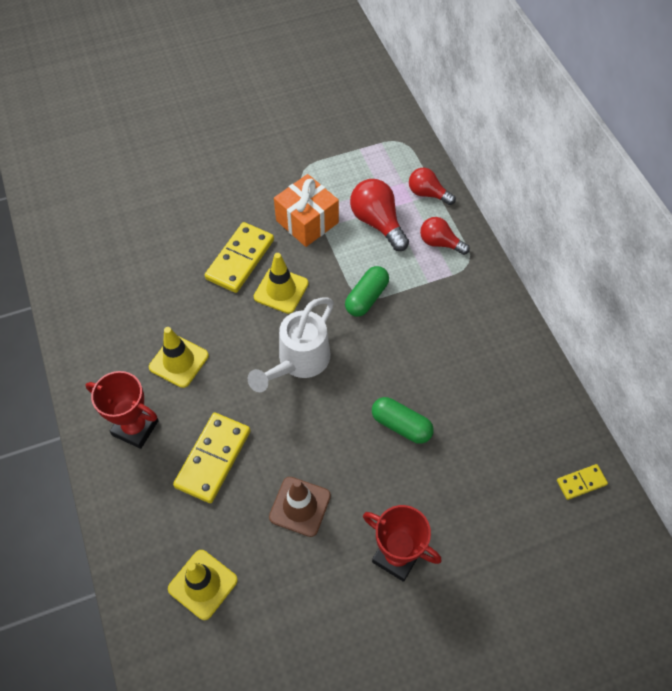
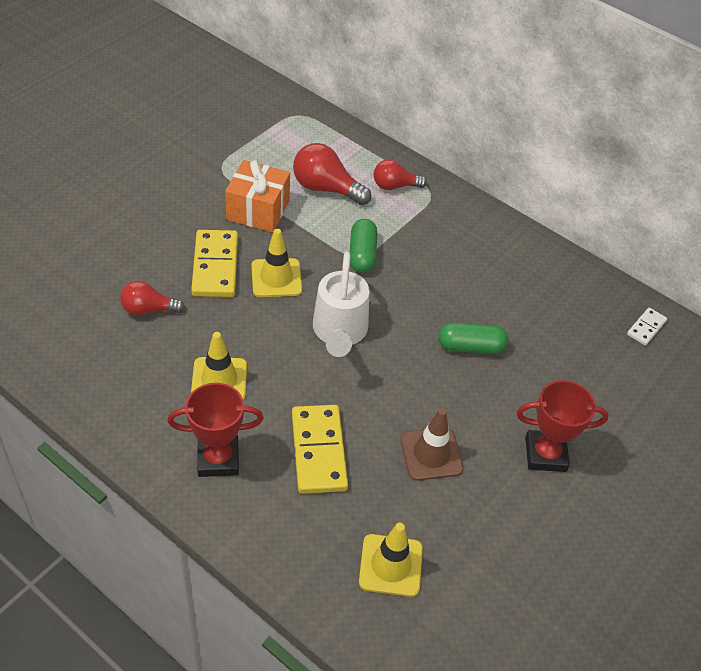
camera: 35 degrees left, 10 degrees down
(427, 194) = (354, 150): red light bulb -> red light bulb (148, 309)
(581, 482) = (646, 328): yellow domino -> white domino

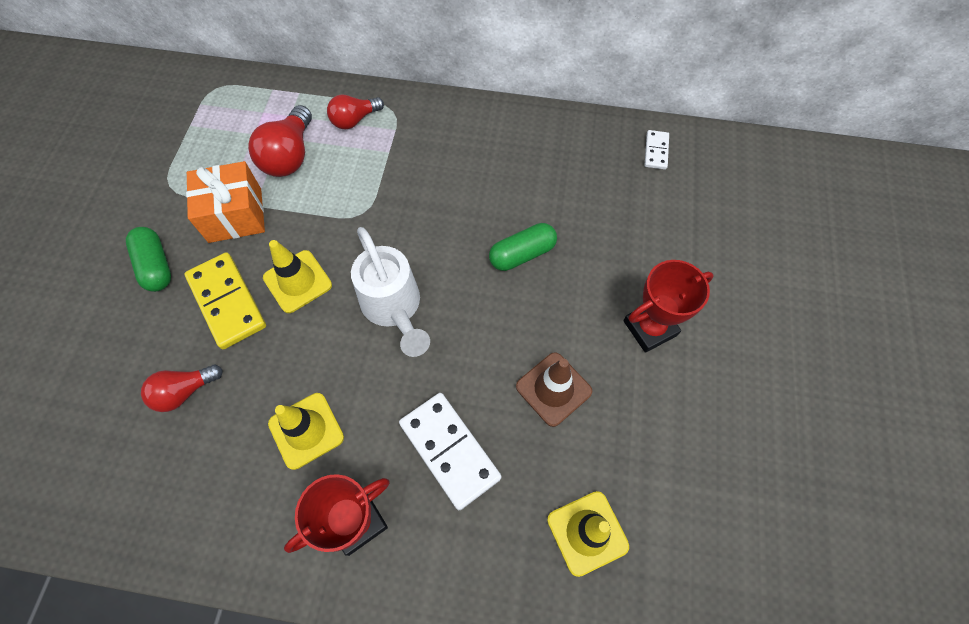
camera: 25 degrees left, 15 degrees up
(318, 451) = (449, 451): yellow domino -> white domino
(326, 188) = (289, 156): red light bulb -> red light bulb turned 75 degrees counterclockwise
(362, 254) = (366, 210): green capsule -> green capsule (156, 266)

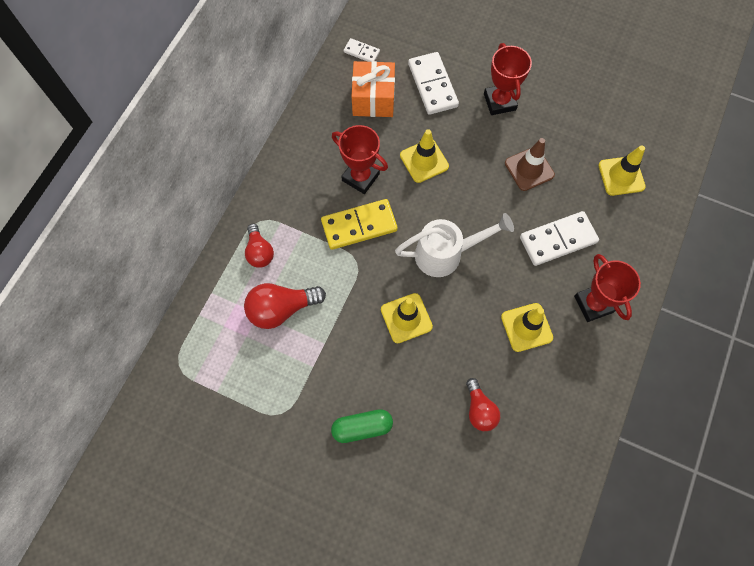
camera: 75 degrees left, 5 degrees up
(227, 302) = (411, 373): yellow domino -> yellow domino (359, 226)
(235, 215) = (330, 359): orange gift -> orange gift (373, 99)
(289, 156) = (281, 309): red light bulb -> red light bulb turned 135 degrees clockwise
(476, 191) = (360, 177): none -> red trophy
(522, 254) = (424, 161): green capsule -> yellow traffic cone
(641, 240) = (432, 85): none -> white domino

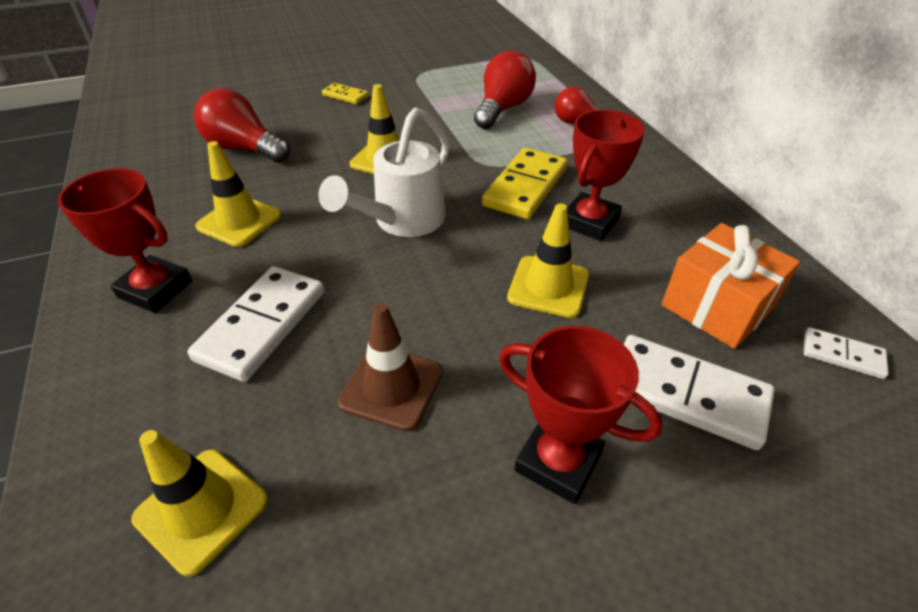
camera: 135 degrees right, 25 degrees down
(360, 177) = (589, 222): red trophy -> red trophy turned 45 degrees counterclockwise
(361, 52) = (842, 355): white domino -> white domino turned 45 degrees clockwise
(362, 427) = (345, 96): green capsule -> yellow domino
(479, 409) = (244, 148): red light bulb -> red light bulb, size x1.53

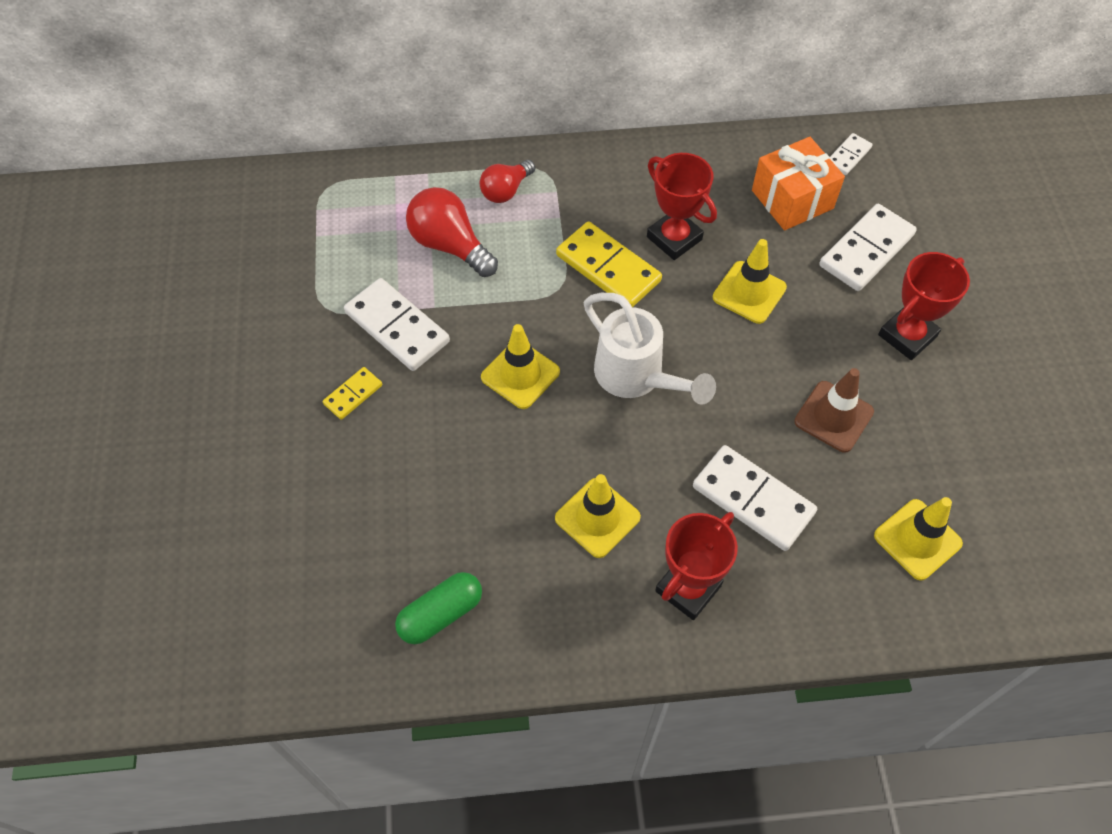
camera: 75 degrees left, 15 degrees up
(152, 159) = (441, 614): none -> green capsule
(244, 148) = (449, 513): red light bulb -> none
(412, 101) = (397, 327): none -> white domino

